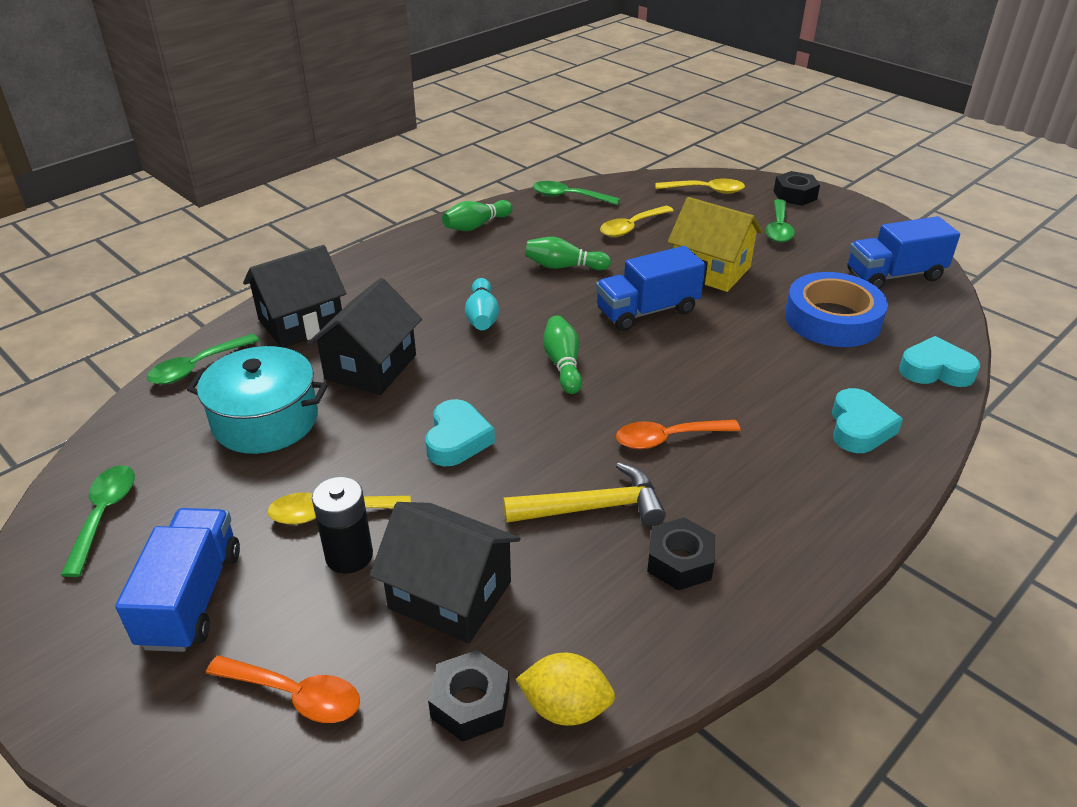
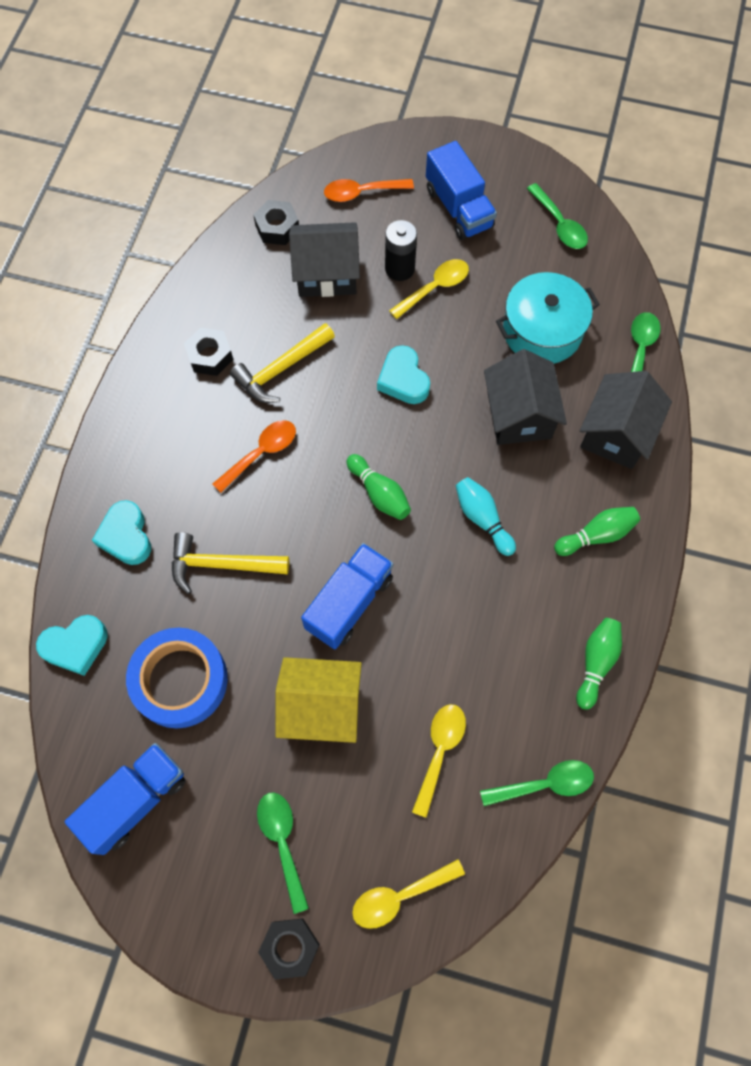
camera: 150 degrees right, 30 degrees up
(563, 266) = (463, 634): green bowling pin -> green bowling pin (596, 535)
(565, 708) = (230, 247): yellow lemon -> none
(758, 372) = (222, 565): none -> yellow hammer

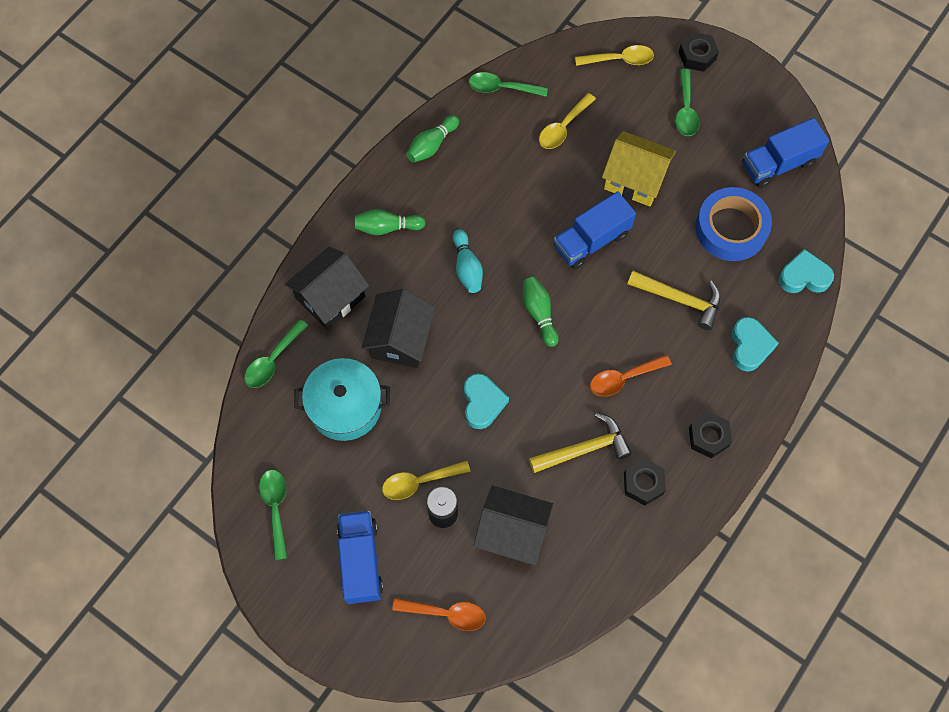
camera: 160 degrees left, 0 degrees up
(277, 228) = (542, 601): black nut -> black nut (708, 437)

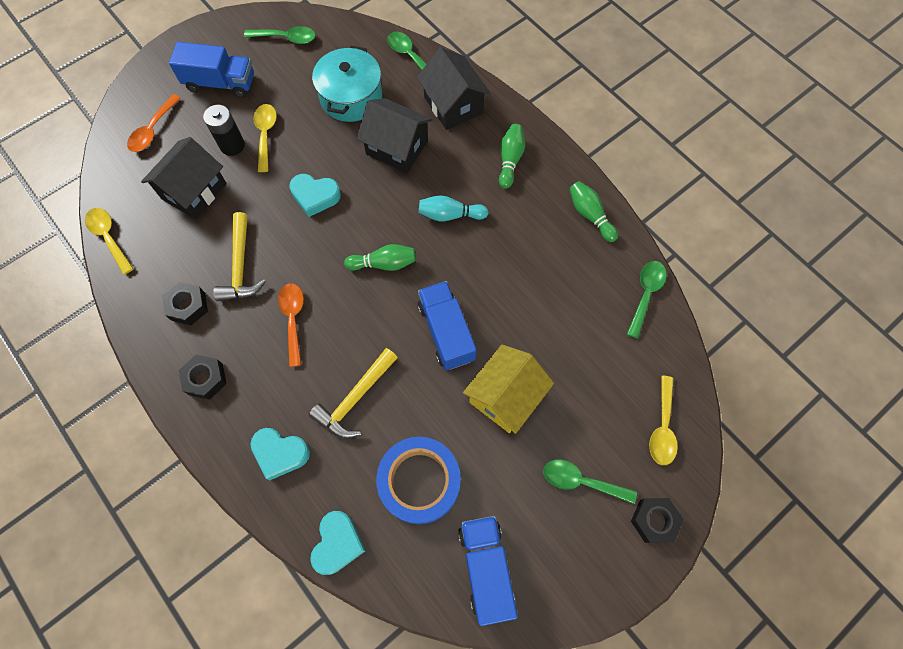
camera: 105 degrees right, 0 degrees up
(563, 127) = (585, 342): yellow spoon -> yellow spoon (109, 237)

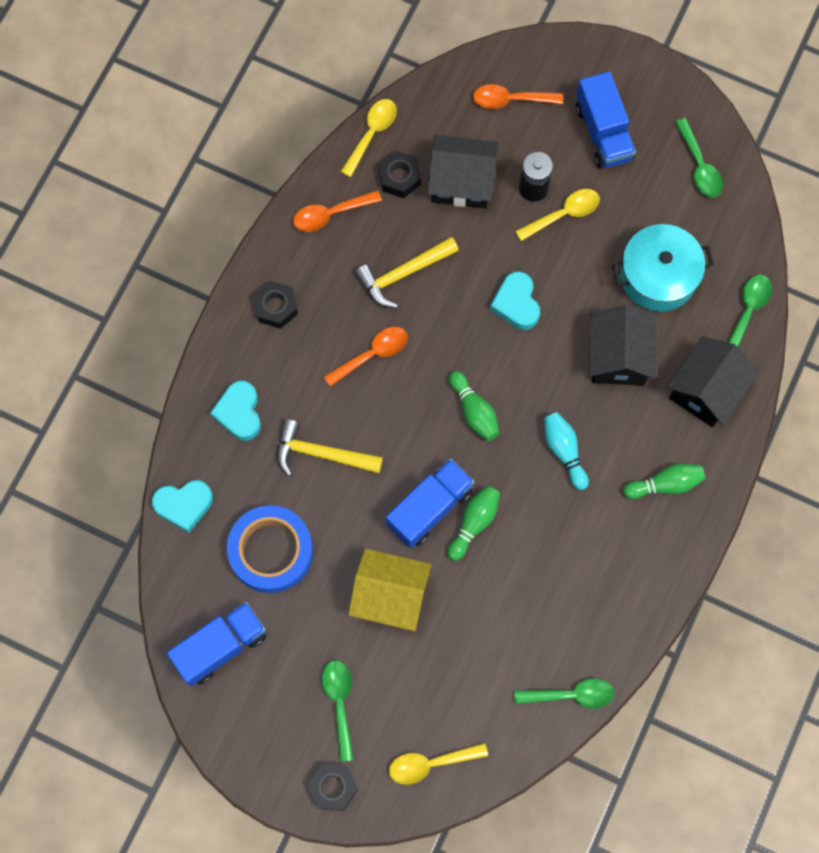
camera: 65 degrees right, 5 degrees up
(154, 299) = (330, 214): none -> orange spoon
(188, 306) = (338, 249): black nut -> black nut (399, 177)
(590, 215) = (639, 599): green bowling pin -> green bowling pin (474, 523)

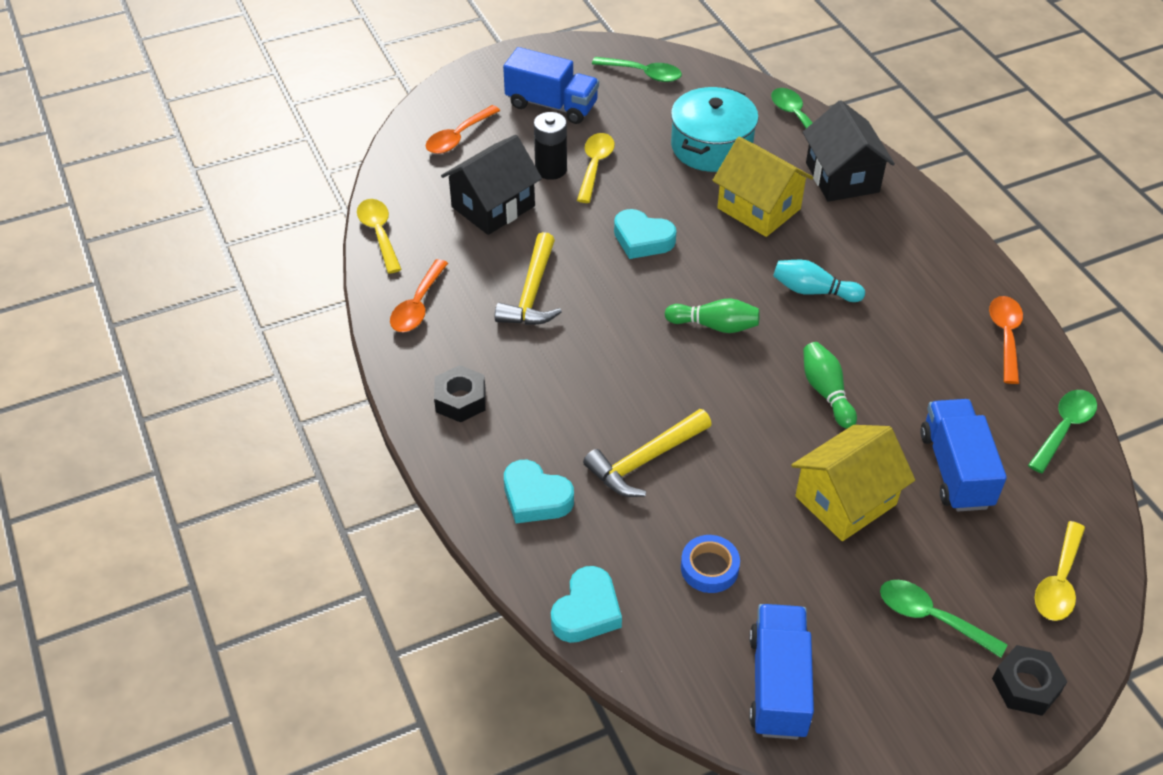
camera: 50 degrees left, 25 degrees down
(271, 551) = (709, 568): blue tape -> blue tape, size x0.52
(372, 354) = (585, 360): orange spoon -> orange spoon (1005, 336)
(399, 177) = (441, 241): black nut -> none
(429, 508) = (780, 414): blue truck -> blue truck (955, 470)
(618, 357) = (759, 208): black house -> yellow house
(665, 484) = (906, 248): green bowling pin -> none

